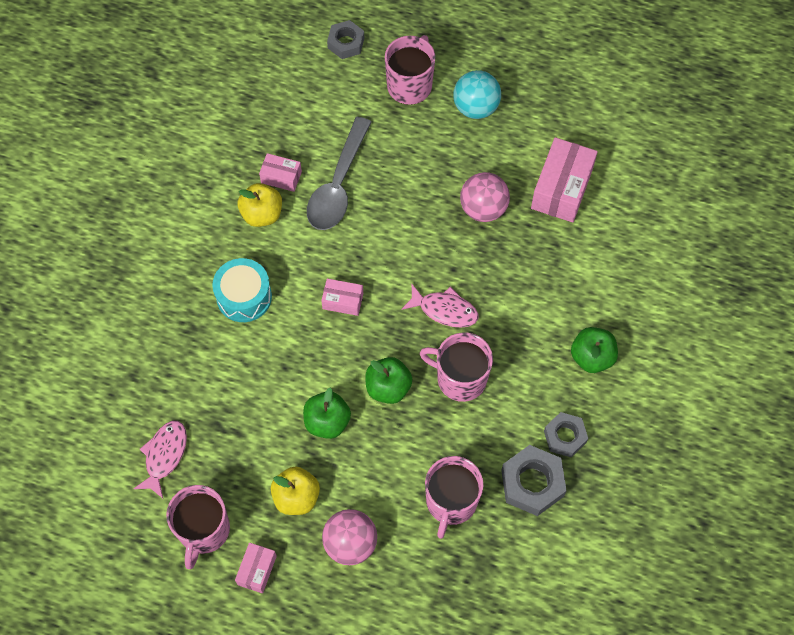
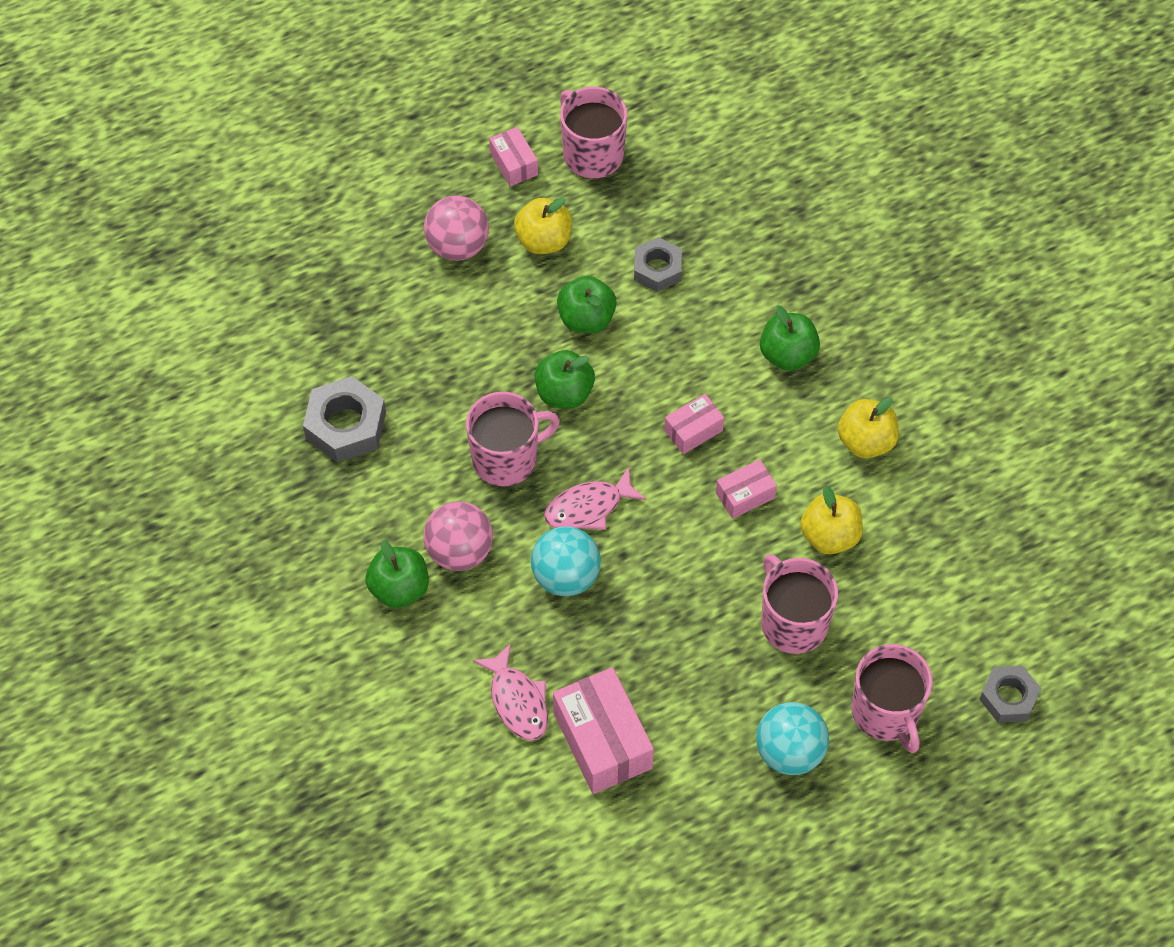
camera: 135 degrees right, 5 degrees down
(164, 455) = (693, 176): pink fish -> pink fish (517, 701)
(244, 296) = (787, 354): turquoise drum -> green apple
(281, 177) = (893, 493): pink box -> pink box (745, 495)
(338, 185) = (829, 536): grey spoon -> yellow apple
(451, 502) = (404, 349): pink mug -> pink mug (793, 622)
(483, 208) = (660, 643): pink ball -> pink ball (459, 551)
(495, 284) = (566, 576): none -> turquoise ball
(565, 436) = (354, 491): grey nut -> grey nut (657, 269)

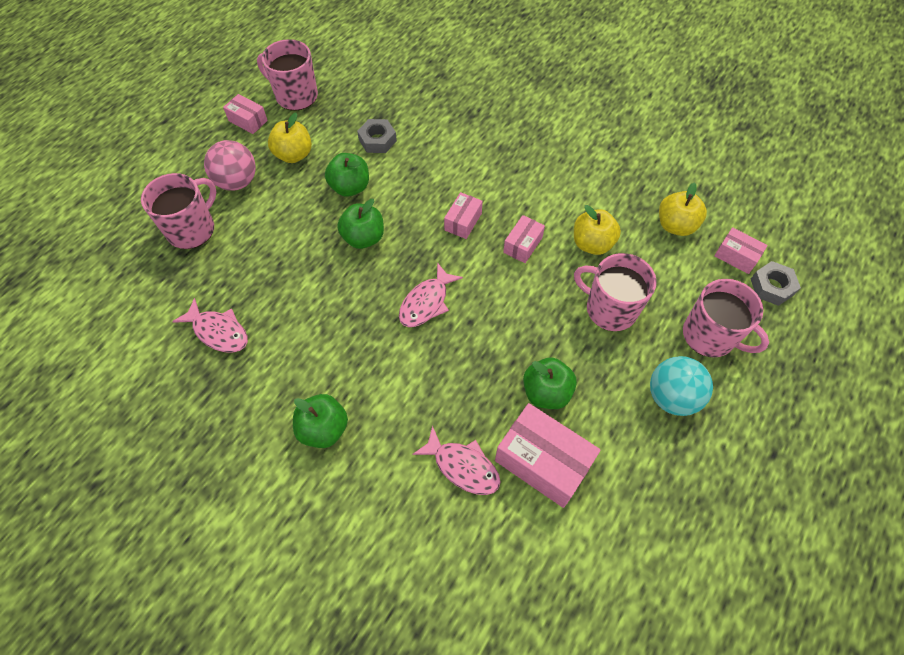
camera: 30 degrees left, 0 degrees up
(345, 425) = (218, 331): grey nut -> pink fish
(459, 551) = (353, 378): pink ball -> none
(506, 458) = (349, 298): pink mug -> pink mug (192, 229)
(566, 576) = (440, 356): turquoise ball -> none
(787, 354) = (490, 152): green apple -> green apple (546, 392)
(866, 441) = (571, 179): yellow apple -> yellow apple (675, 225)
(995, 640) = (736, 256): none -> pink box

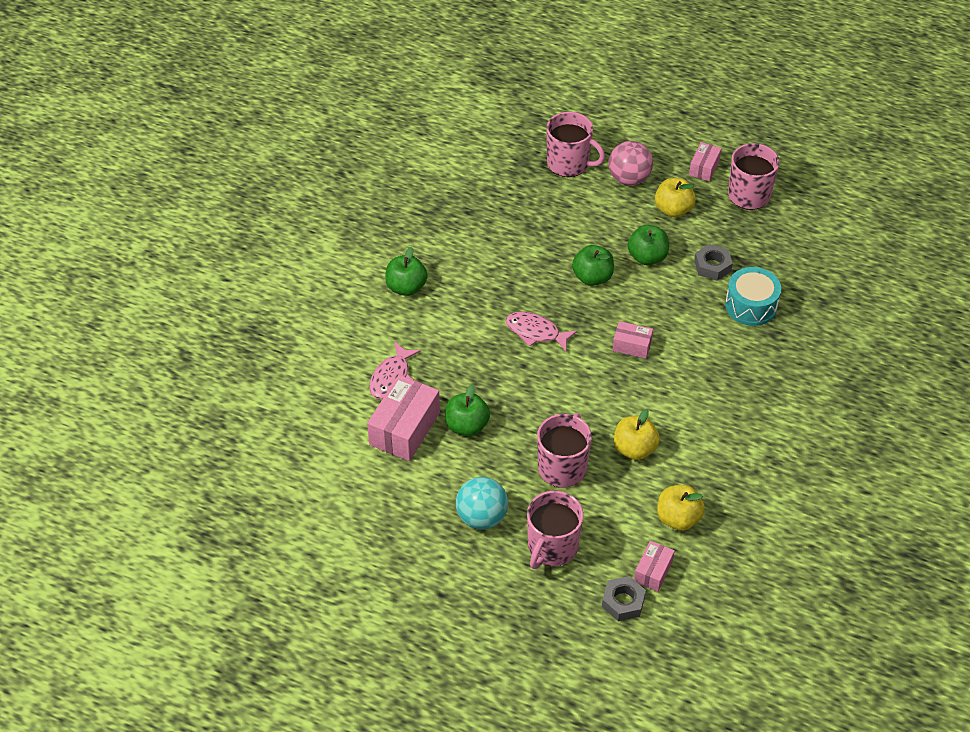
camera: 80 degrees right, 10 degrees down
(218, 331) = (475, 205): pink fish -> none
(434, 123) = (751, 305): none -> turquoise drum
(523, 245) = (617, 394): pink box -> none

